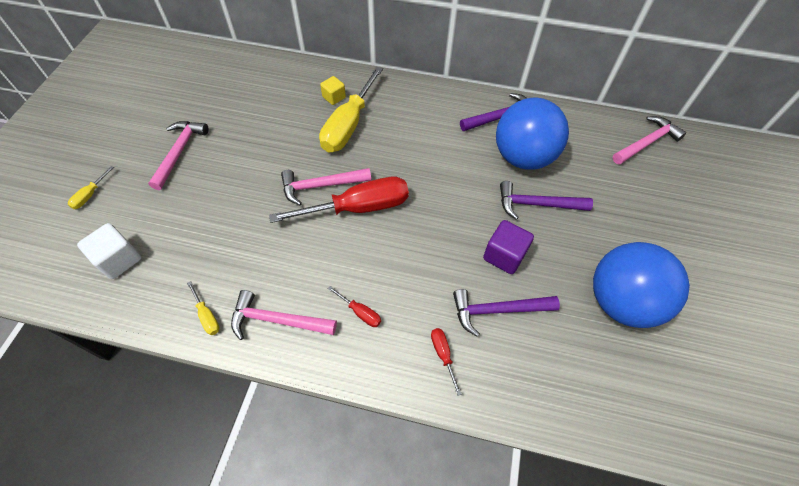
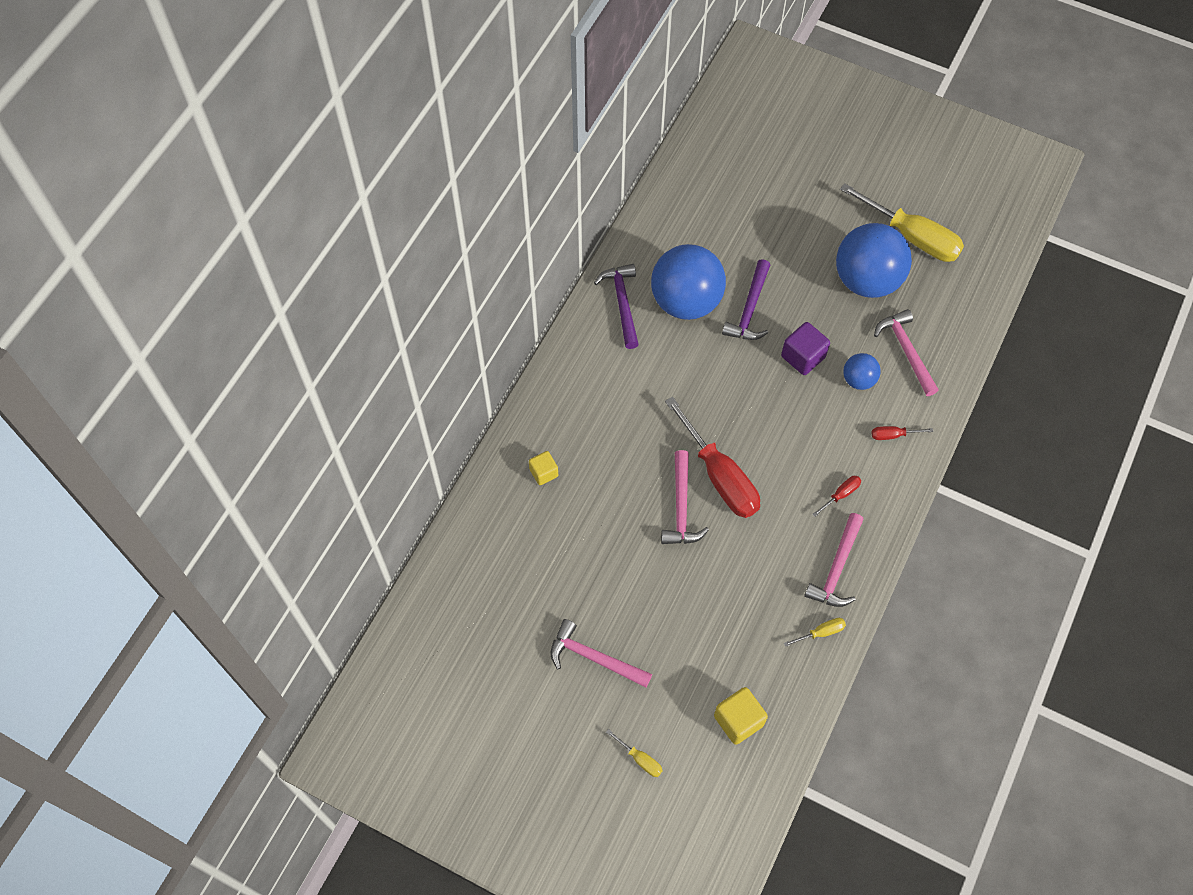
camera: 75 degrees left, 5 degrees up
(119, 259) = (738, 720): white cube -> yellow cube
(349, 125) = (595, 463): yellow screwdriver -> yellow screwdriver (911, 236)
(358, 208) = (719, 475): red screwdriver -> red screwdriver turned 150 degrees clockwise
(497, 310) = (858, 380): purple hammer -> blue ball
(647, 143) = (692, 182): pink hammer -> pink hammer (906, 351)

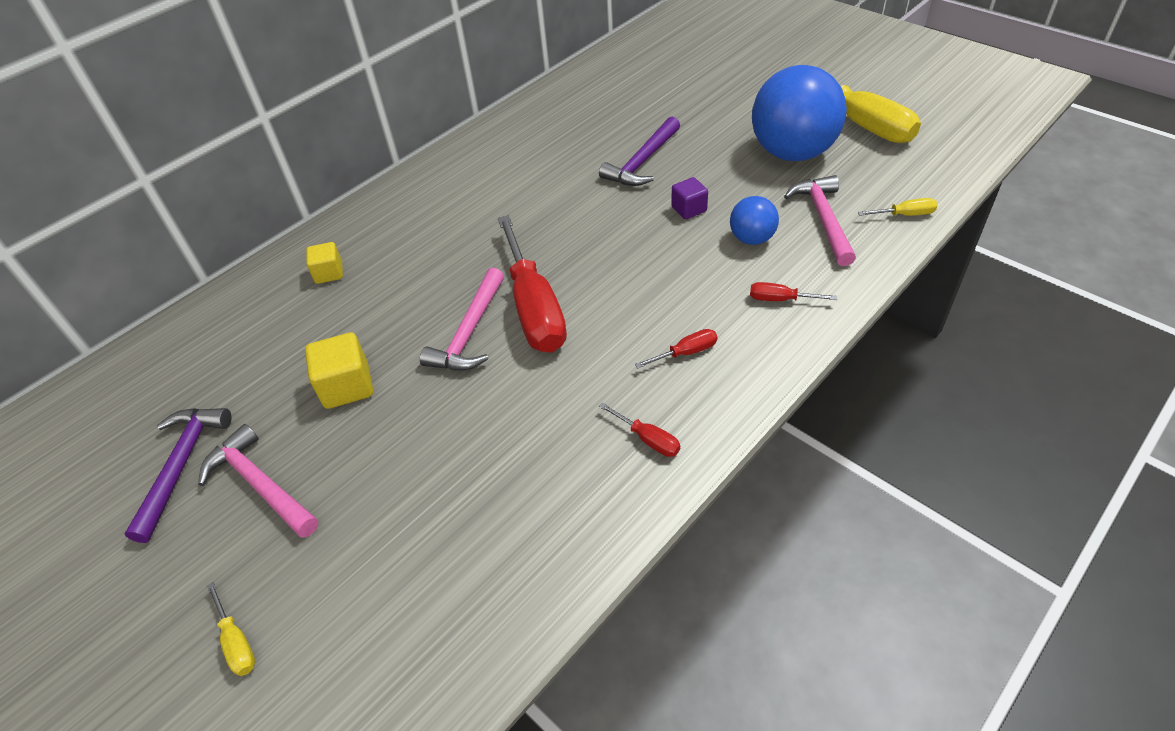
camera: 20 degrees right, 15 degrees down
(622, 303) = (503, 142): purple hammer -> purple hammer (182, 465)
(686, 301) = (573, 148): blue ball -> none
(738, 720) = (411, 619): yellow cube -> yellow cube (347, 386)
(803, 357) = (689, 209): purple cube -> purple cube, size x0.64
(820, 633) = (591, 519): yellow screwdriver -> yellow screwdriver (904, 215)
(836, 568) = (647, 439): pink hammer -> red screwdriver

